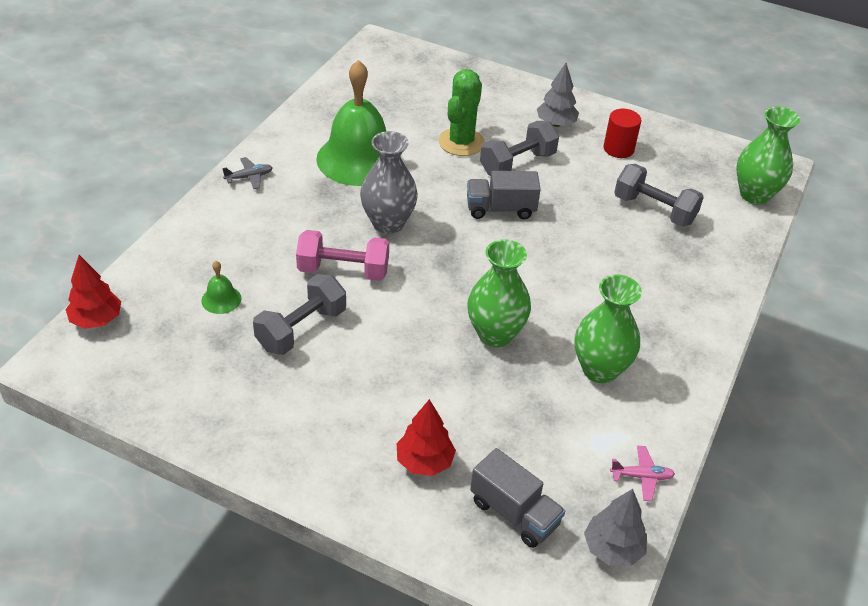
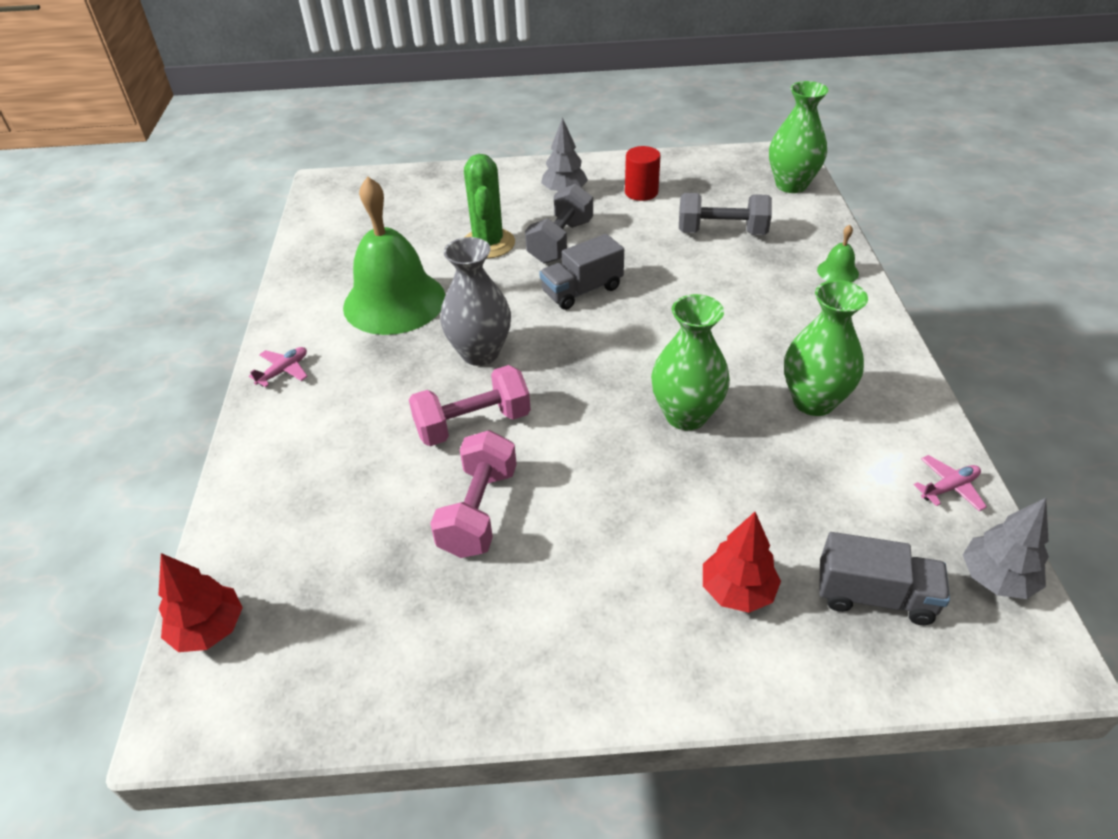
camera: 25 degrees left, 0 degrees up
(221, 299) = (355, 523): green bell -> green bell (837, 271)
(249, 177) = (284, 371): grey plane -> pink plane
(301, 329) = (478, 511): grey dumbbell -> pink dumbbell

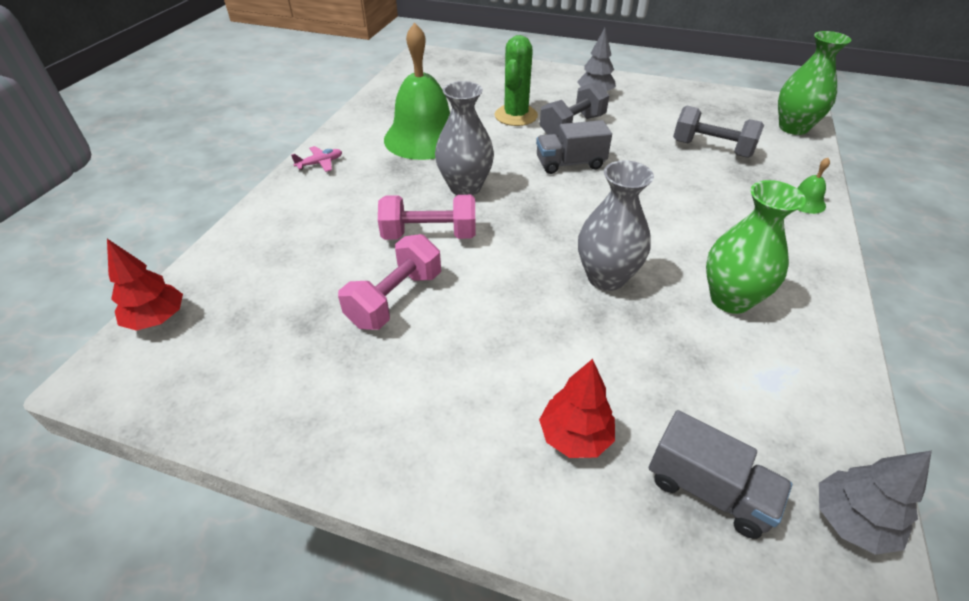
camera: 20 degrees right, 0 degrees up
(641, 192) = (657, 106): red cylinder -> none
(686, 415) = (606, 277): green vase -> grey vase
(949, 488) = (835, 416): pink plane -> none

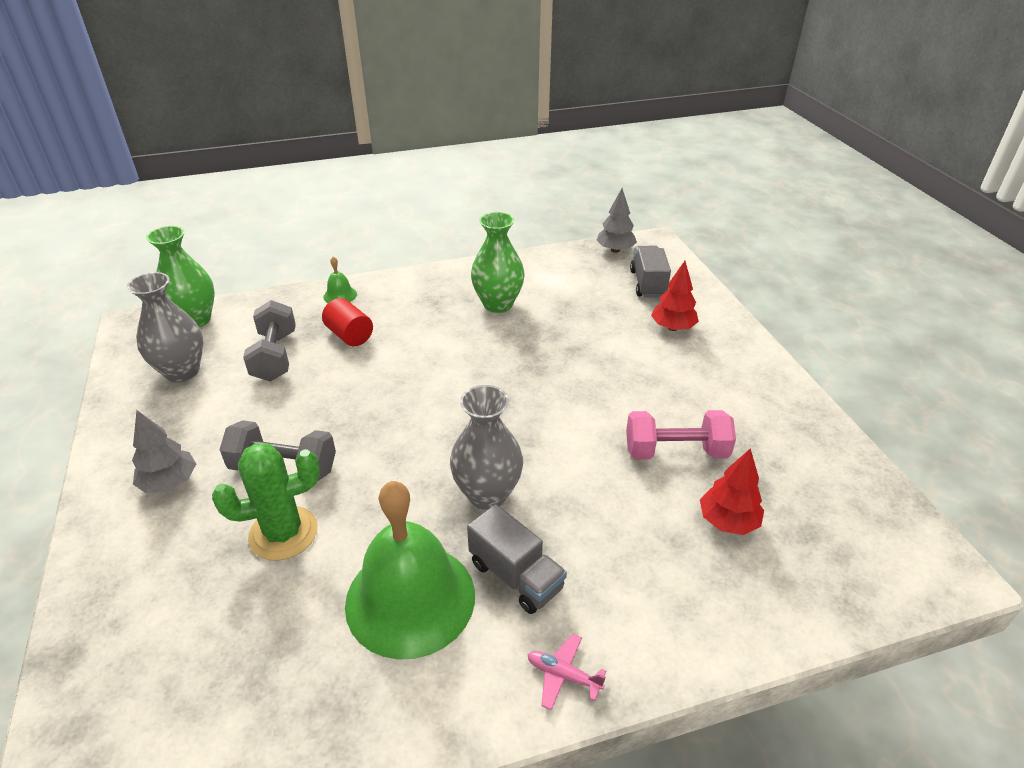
camera: 125 degrees left, 5 degrees down
(157, 319) = (882, 591): red tree -> red tree (728, 521)
(429, 235) = (585, 477): pink dumbbell -> none
(570, 163) = (375, 437): grey truck -> grey truck (516, 576)
(606, 277) = (531, 358): grey vase -> grey vase (182, 371)
(722, 188) = (349, 335): none -> red cylinder

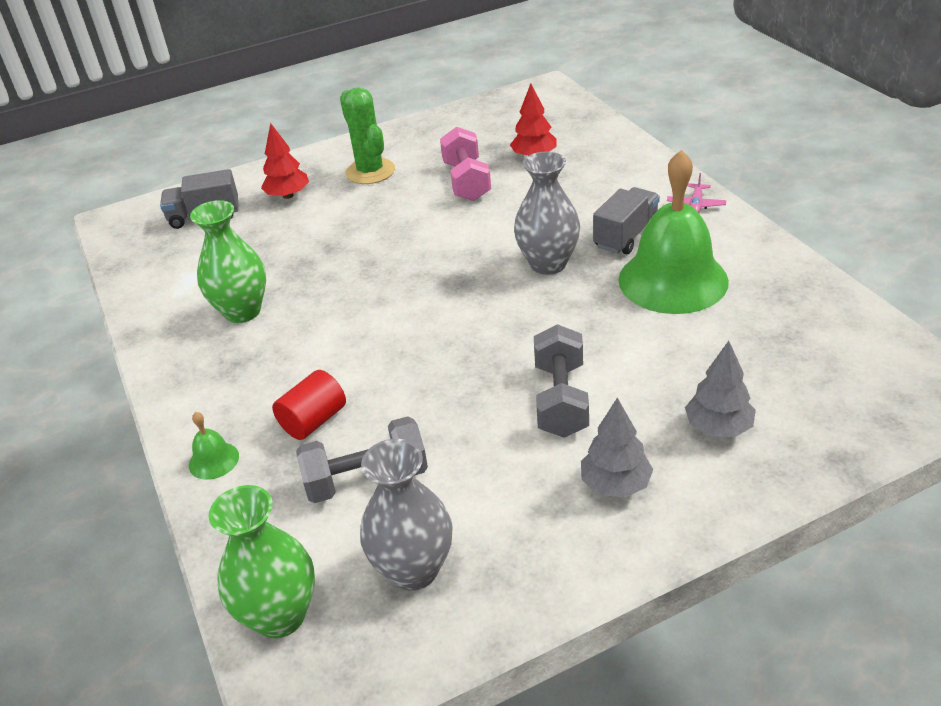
camera: 95 degrees left, 0 degrees up
(283, 533) = (643, 370): green cactus -> green cactus (370, 171)
(615, 250) = (126, 244): grey tree -> grey tree (718, 427)

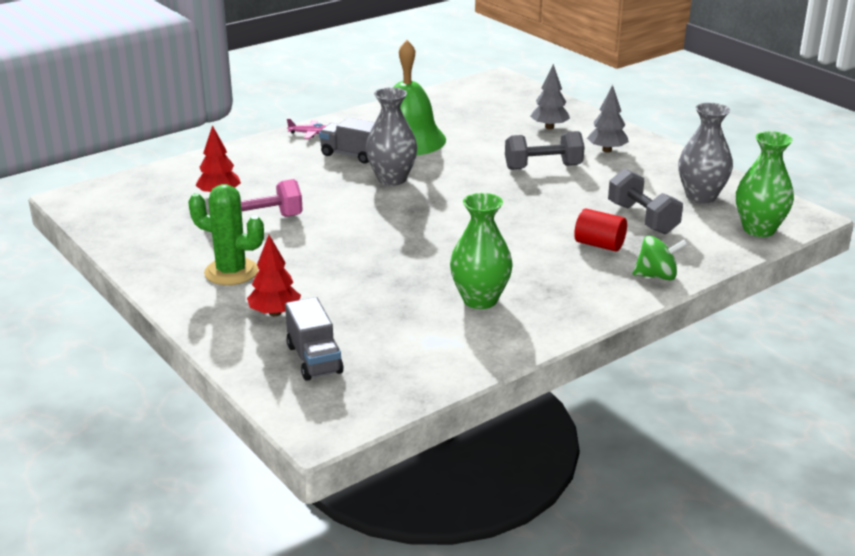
camera: 105 degrees left, 10 degrees down
(213, 460) = (657, 276): green bell -> green spinning top
(370, 171) = (231, 272): green cactus -> green cactus turned 60 degrees clockwise

